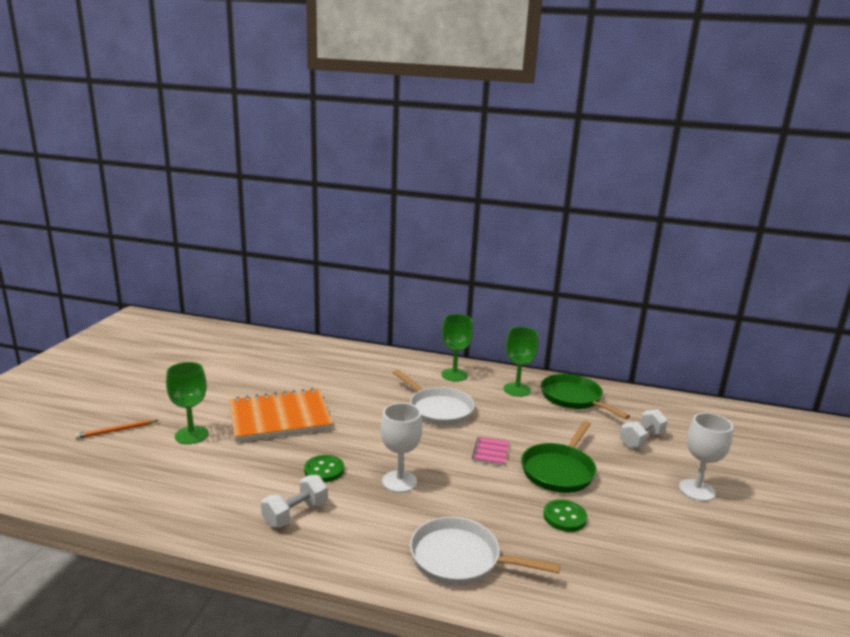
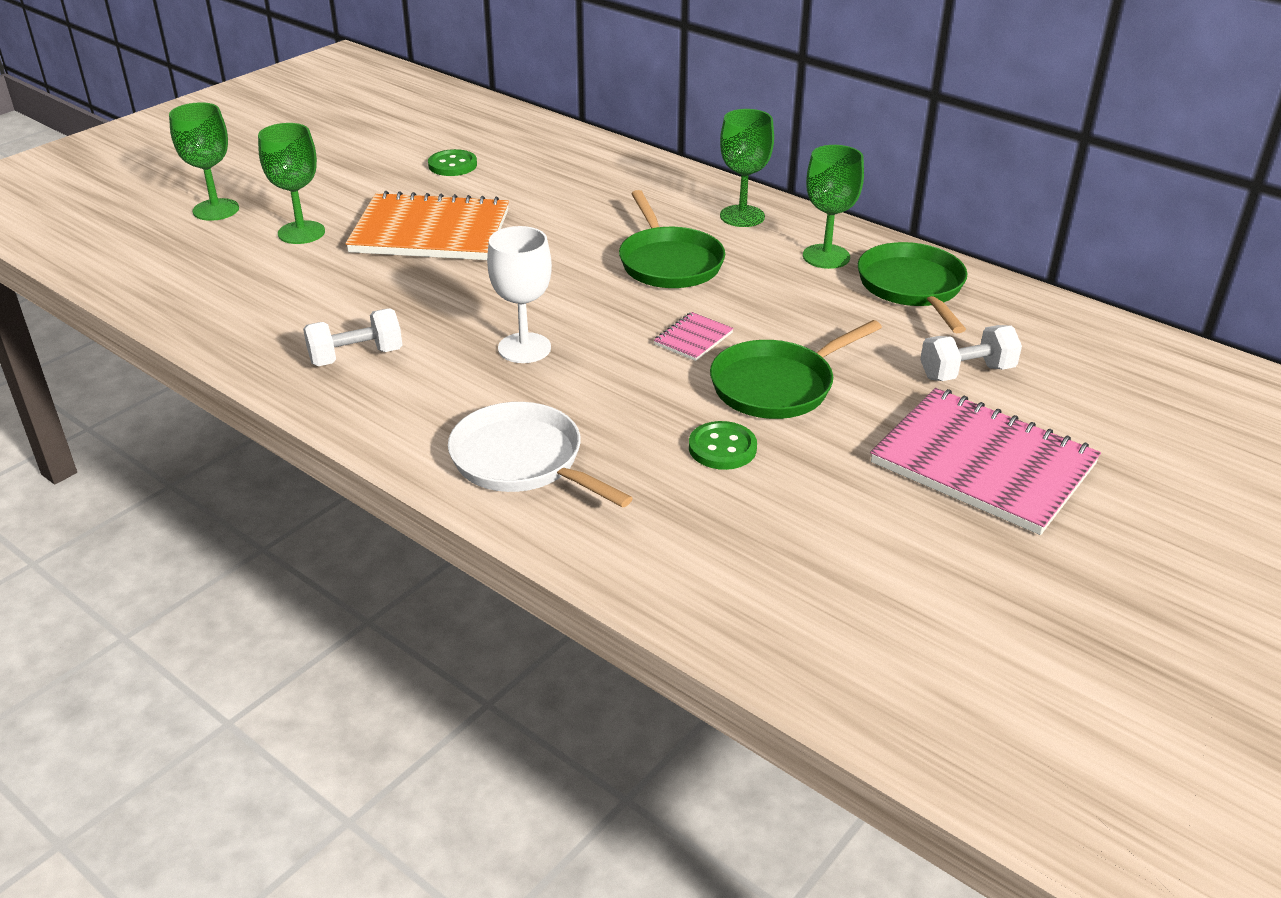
camera: 25 degrees right, 15 degrees up
(116, 431) = (216, 210): orange pencil -> green goblet
(324, 470) = (435, 311): green button -> green button (452, 165)
(438, 409) = (669, 262): white pan -> green pan
(696, 490) = (983, 464): white goblet -> pink notebook

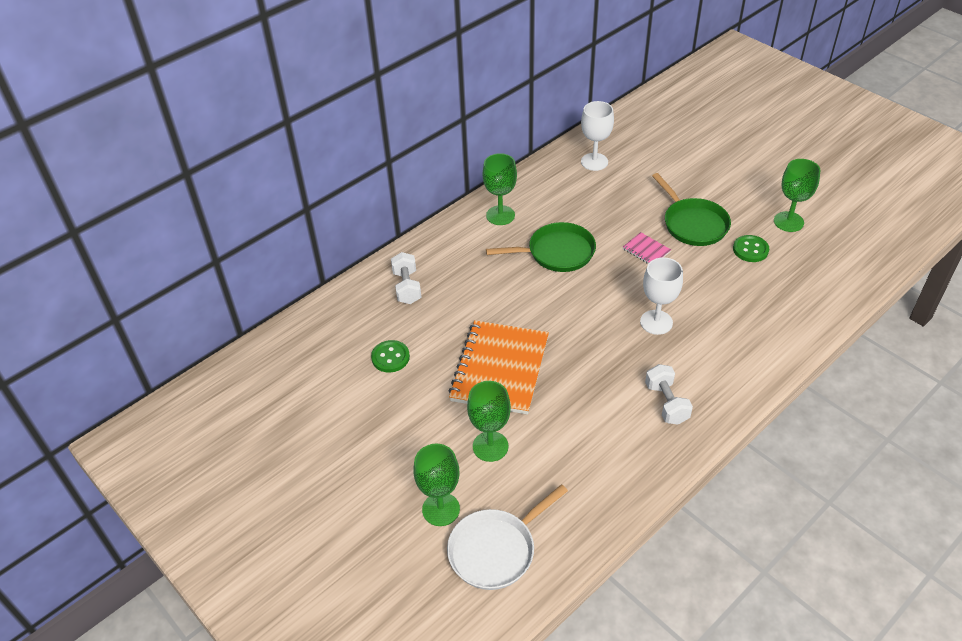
camera: 80 degrees left, 10 degrees up
(522, 461) = (769, 326): white pan -> white pan (496, 550)
(826, 256) = (556, 188): green goblet -> green goblet (788, 222)
(912, 287) = (594, 162): green pan -> white goblet
(966, 372) = (679, 159): white dumbbell -> white dumbbell (407, 287)
(983, 464) = (755, 168): pink notebook -> none

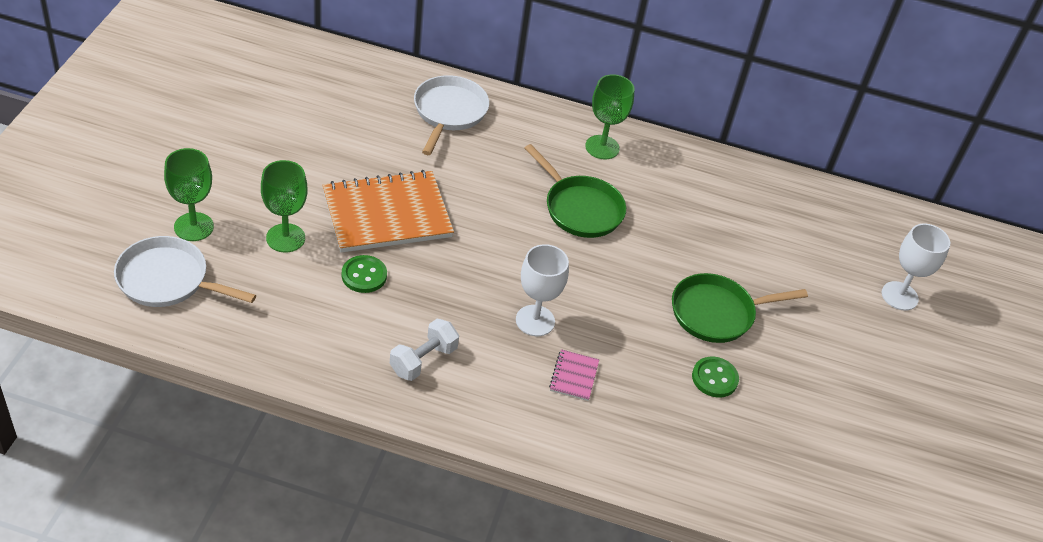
camera: 50 degrees right, 0 degrees up
(390, 357) = (351, 132): green button -> green button (364, 275)
(407, 287) = (449, 112): white dumbbell -> white pan
(594, 162) = (750, 197): white goblet -> white goblet (899, 296)
(646, 250) = (640, 282): pink notebook -> pink notebook (574, 376)
(693, 224) = (717, 313): green pan -> green pan turned 45 degrees clockwise
(788, 222) = (794, 405): green goblet -> none

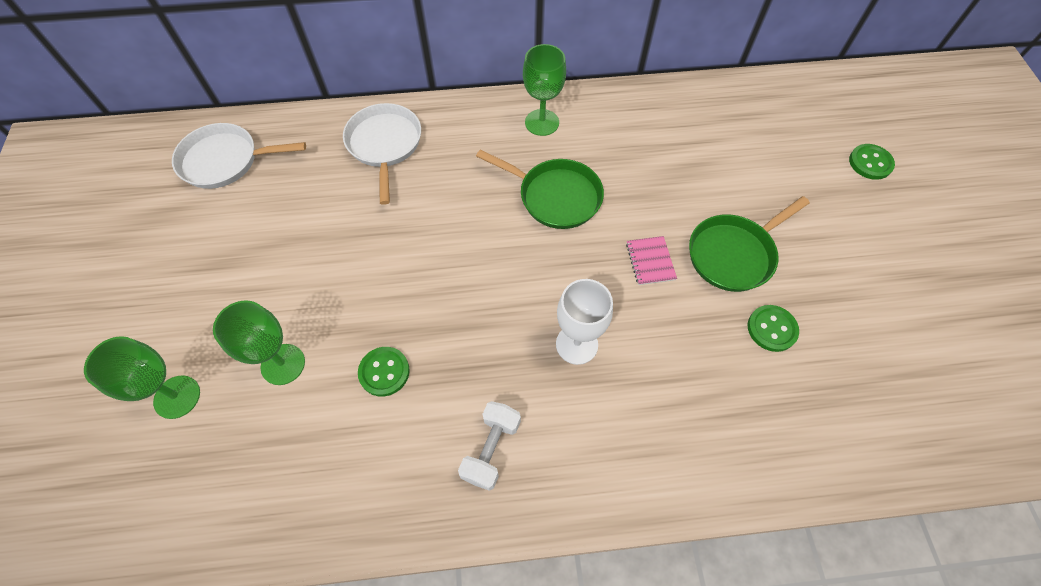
camera: 15 degrees left, 15 degrees up
(168, 280) = (173, 481): white pan -> white pan (225, 161)
(387, 214) = (375, 287): orange notebook -> none
(574, 376) = (645, 393): pink notebook -> pink notebook (650, 261)
(899, 296) = (870, 163): white goblet -> green button

